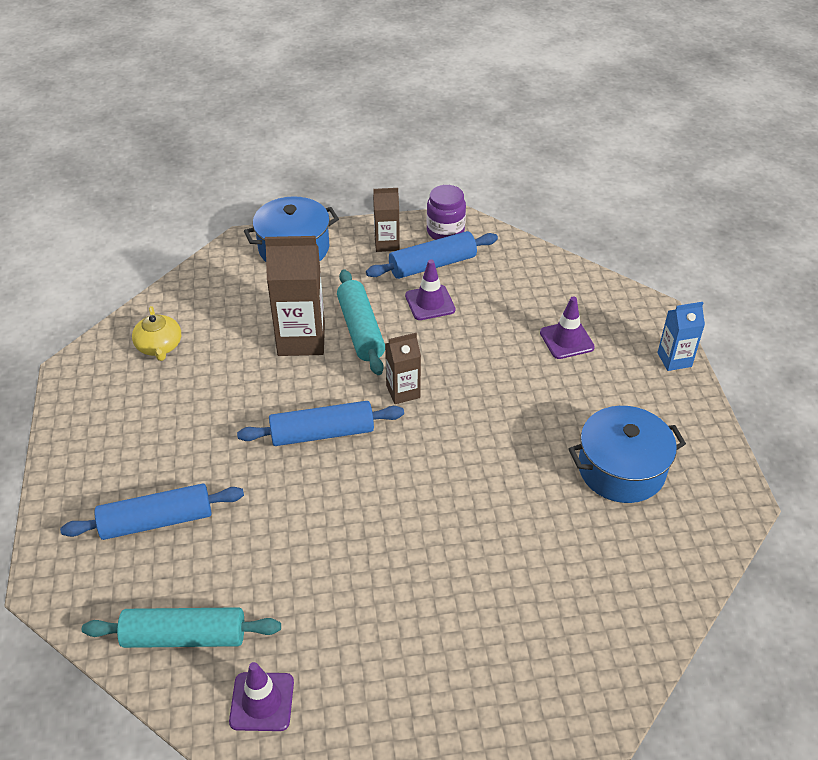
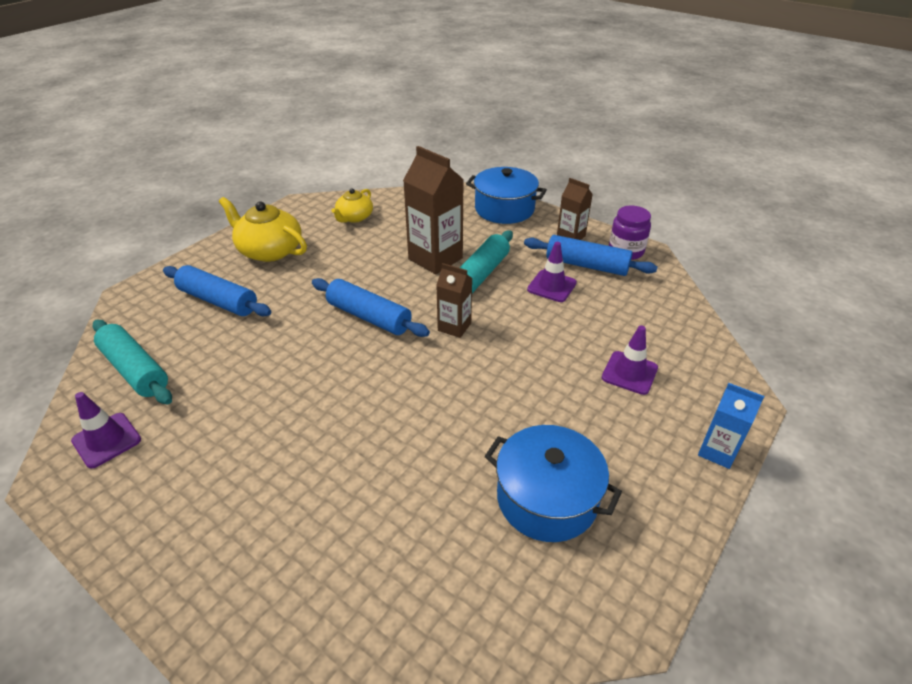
camera: 45 degrees right, 5 degrees down
(125, 438) = (269, 250): none -> yellow teapot

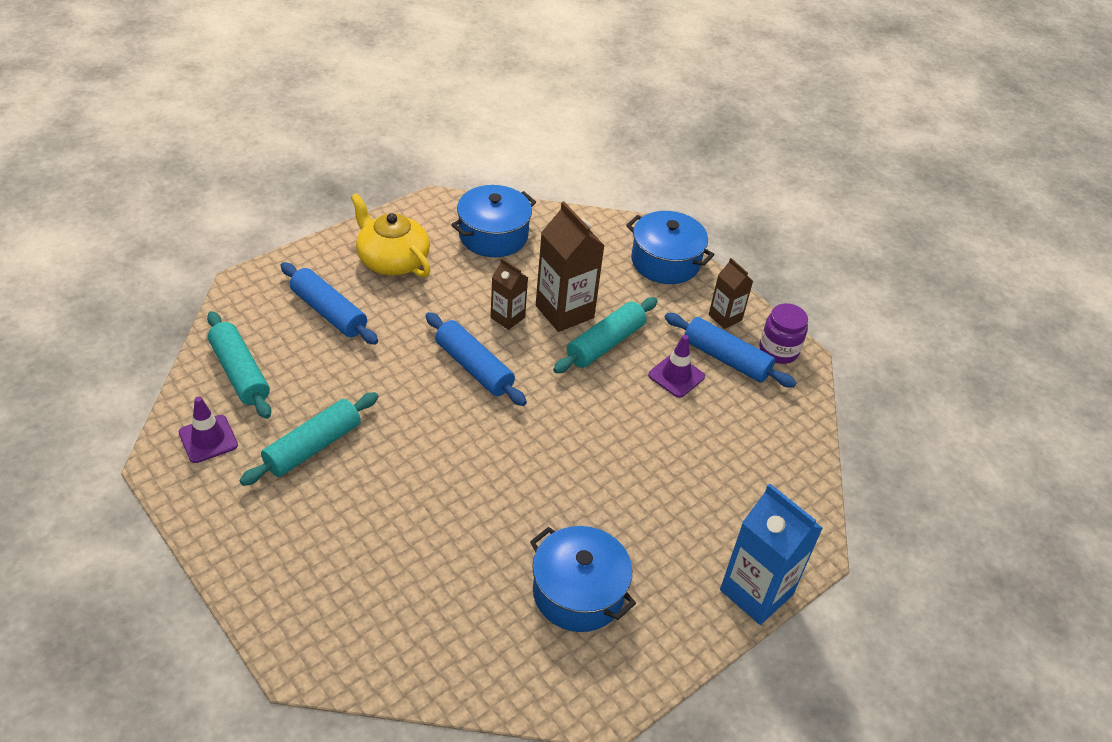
camera: 10 degrees right, 5 degrees up
(224, 421) = (313, 446): none -> turquoise rolling pin
(354, 217) = (493, 235): yellow teapot -> blue pot
(454, 327) = (556, 400): brown carton -> brown carton (507, 317)
(629, 373) = (711, 494): purple traffic cone -> none
(717, 451) = (756, 592): blue carton -> blue carton, size x1.76

